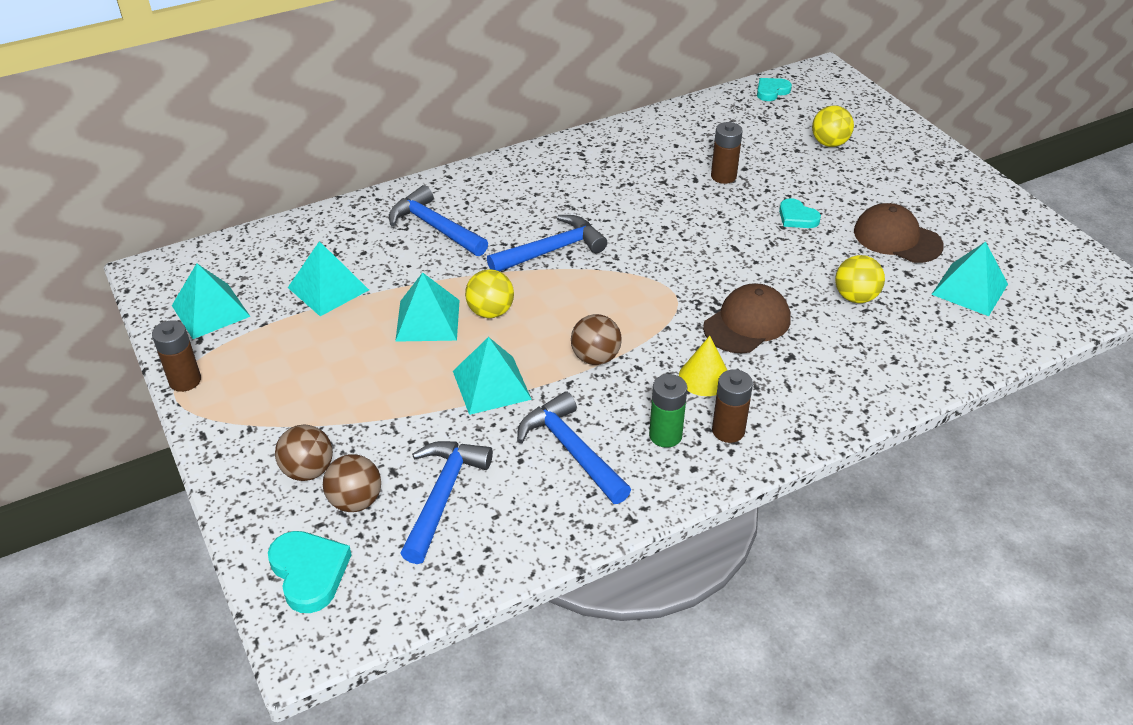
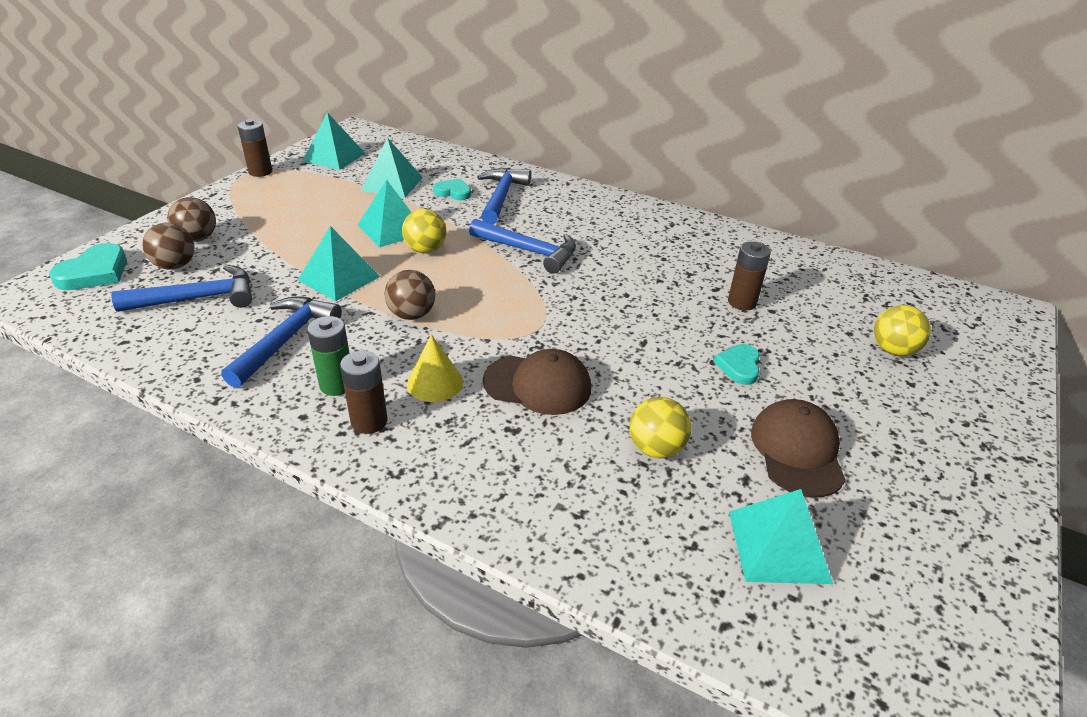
camera: 55 degrees right, 5 degrees down
(771, 91) = (919, 288): turquoise heart -> turquoise heart (453, 192)

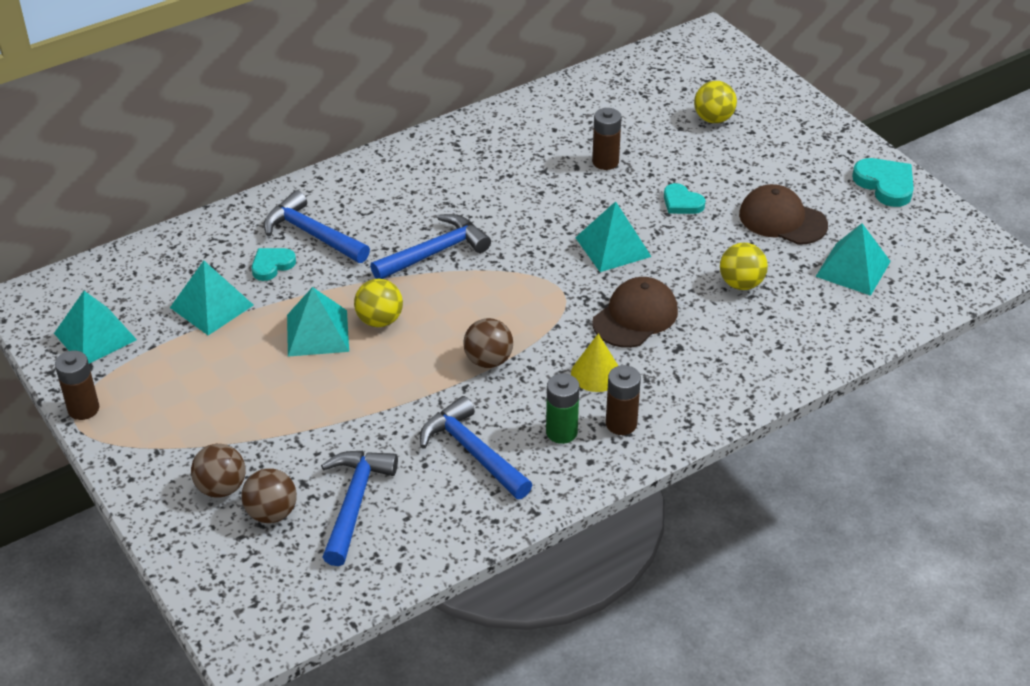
camera: 60 degrees left, 5 degrees up
(95, 272) = (238, 580): turquoise heart -> turquoise heart (885, 184)
(339, 278) = (389, 394): turquoise pyramid -> turquoise pyramid (613, 247)

